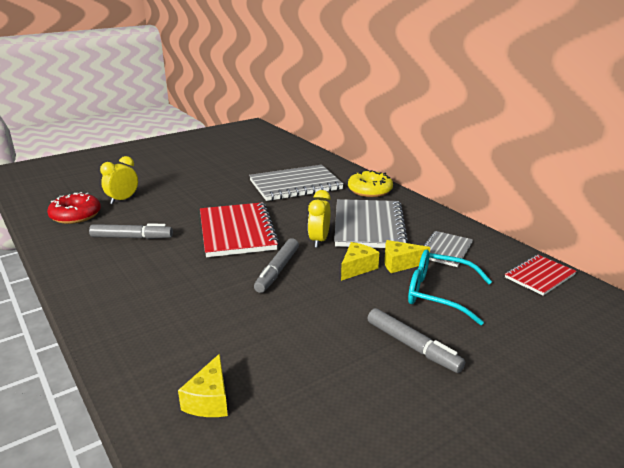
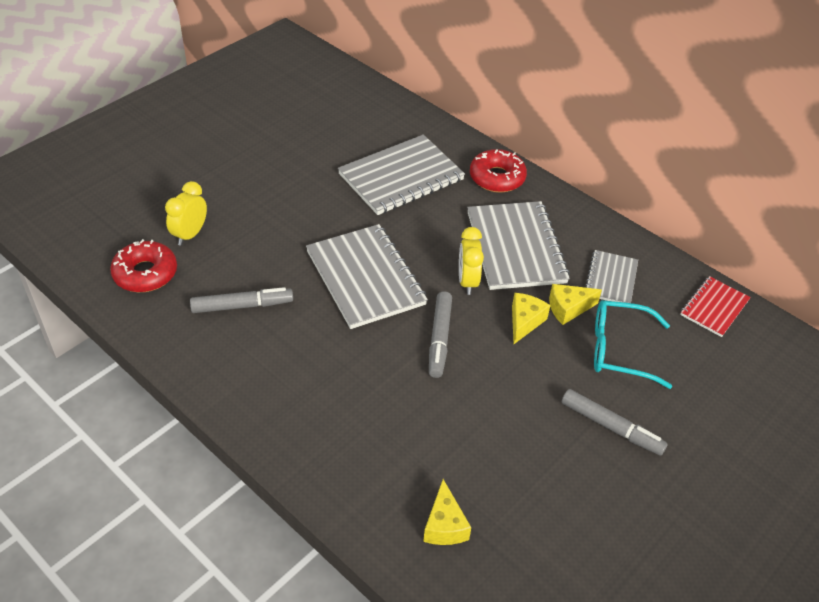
camera: 15 degrees left, 20 degrees up
(237, 231) = (365, 278): red notebook -> grey notebook
(369, 190) = (497, 178): yellow donut -> red donut

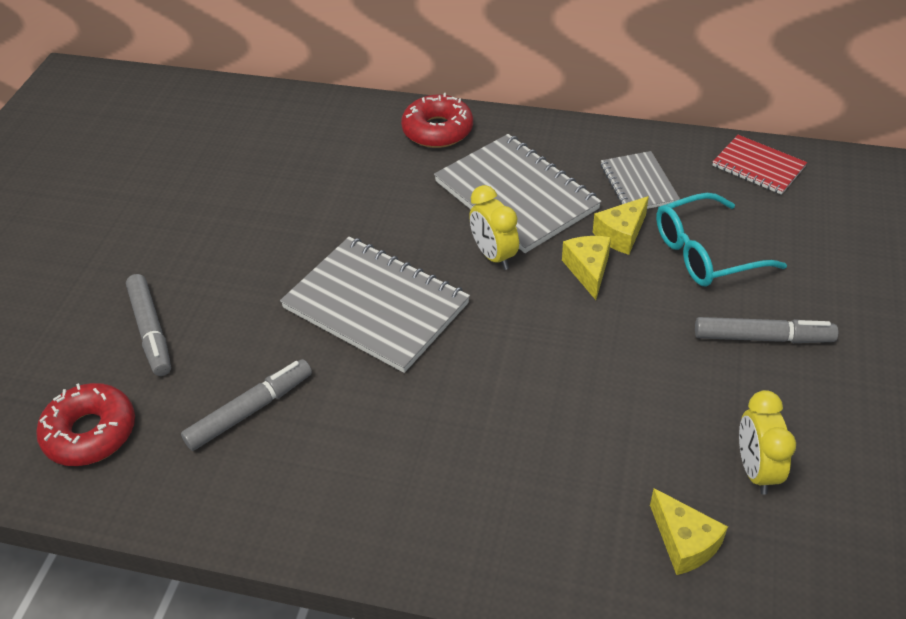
camera: 25 degrees left, 0 degrees up
(190, 234) = (116, 356): yellow clock -> yellow clock (755, 469)
(401, 177) = (330, 174): grey notebook -> none
(439, 339) = (513, 333): grey marker -> grey marker (151, 330)
(714, 308) = (758, 166): red notebook -> red notebook turned 60 degrees counterclockwise

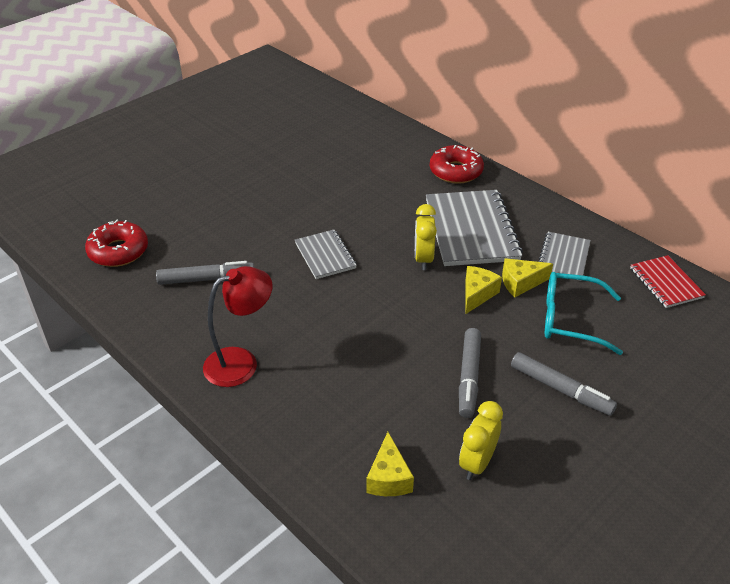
camera: 30 degrees right, 5 degrees down
(151, 330) = (192, 214): grey marker -> grey marker (469, 377)
(376, 306) = (325, 256): grey notebook -> grey notebook, size x0.55
(393, 497) = (241, 362): none -> red lamp

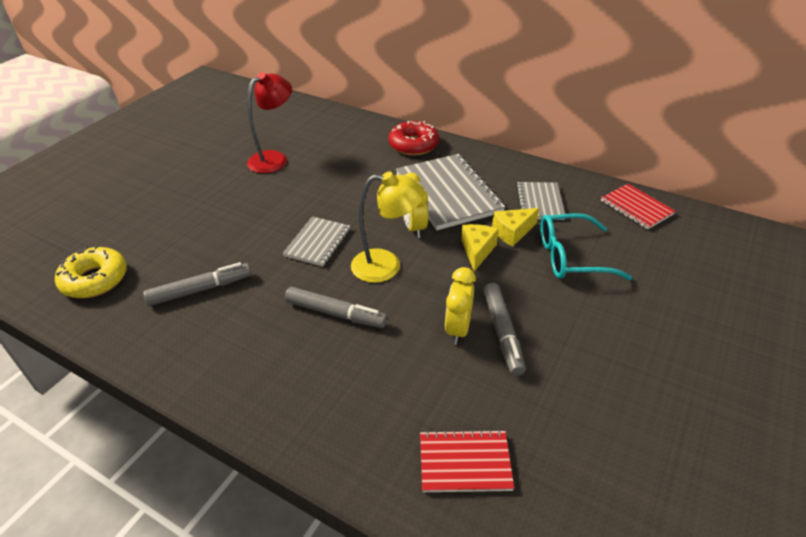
camera: 15 degrees left, 0 degrees up
(118, 251) = (95, 280): red donut -> yellow donut
(241, 362) = (263, 370): red lamp -> red lamp (274, 158)
(325, 256) = (317, 242): grey notebook -> grey notebook turned 60 degrees clockwise
(383, 291) = (386, 266): none -> yellow lamp
(388, 478) = (465, 462): yellow cheese -> red notebook
(477, 463) = (547, 421): yellow clock -> yellow clock (458, 329)
(560, 389) = (592, 325): grey marker -> grey marker (336, 313)

